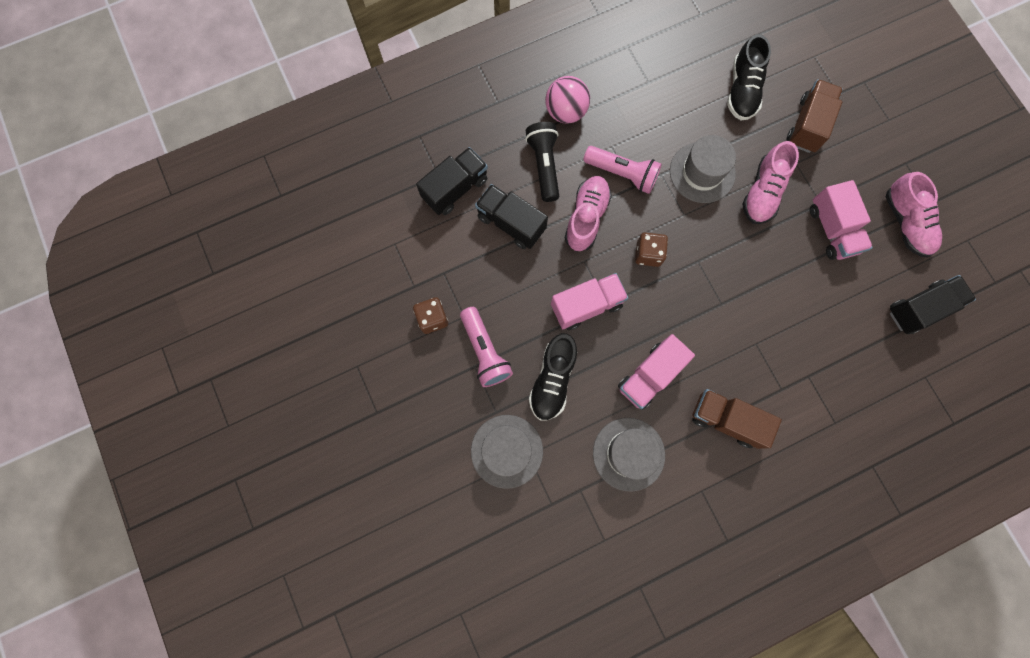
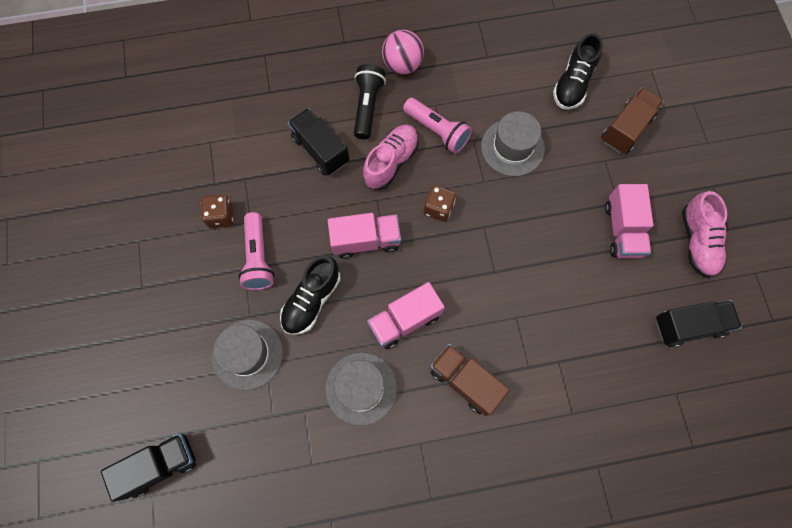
camera: 15 degrees right, 5 degrees down
(455, 189) = (280, 107): black truck -> black truck (160, 465)
(762, 192) = (565, 179): pink shoe -> none

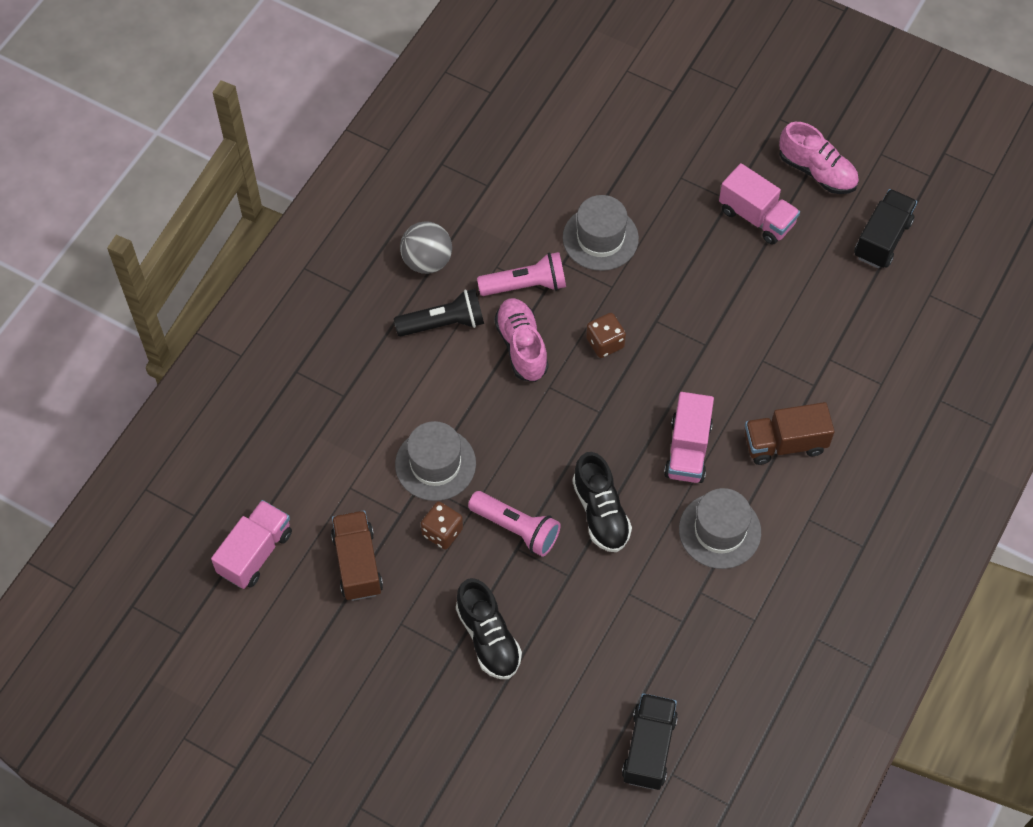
camera: 50 degrees left, 10 degrees down
(247, 354) = (605, 603): grey hat -> grey hat (435, 464)
(320, 150) = (452, 396): black truck -> none
(366, 240) = (582, 425): pink truck -> pink truck (255, 552)
(367, 106) = (444, 323): black flashlight -> black flashlight turned 120 degrees clockwise
(402, 65) = (427, 261): pink ball -> grey ball
(573, 84) = (582, 141): black shoe -> black shoe (488, 638)
(626, 129) = (666, 137): brown truck -> brown truck (357, 563)

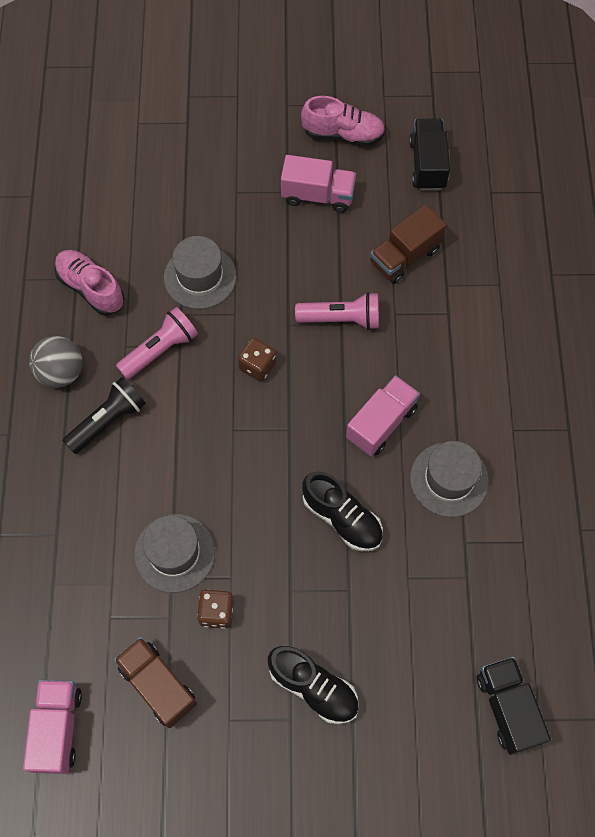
camera: 30 degrees left, 5 degrees up
(516, 528) = (279, 573): pink flashlight -> pink flashlight (341, 319)
(521, 346) = (188, 406): pink shoe -> pink shoe (91, 288)
(688, 450) = (381, 423): pink truck -> pink truck turned 120 degrees counterclockwise
(784, 443) = (455, 375): brown truck -> brown truck (405, 256)

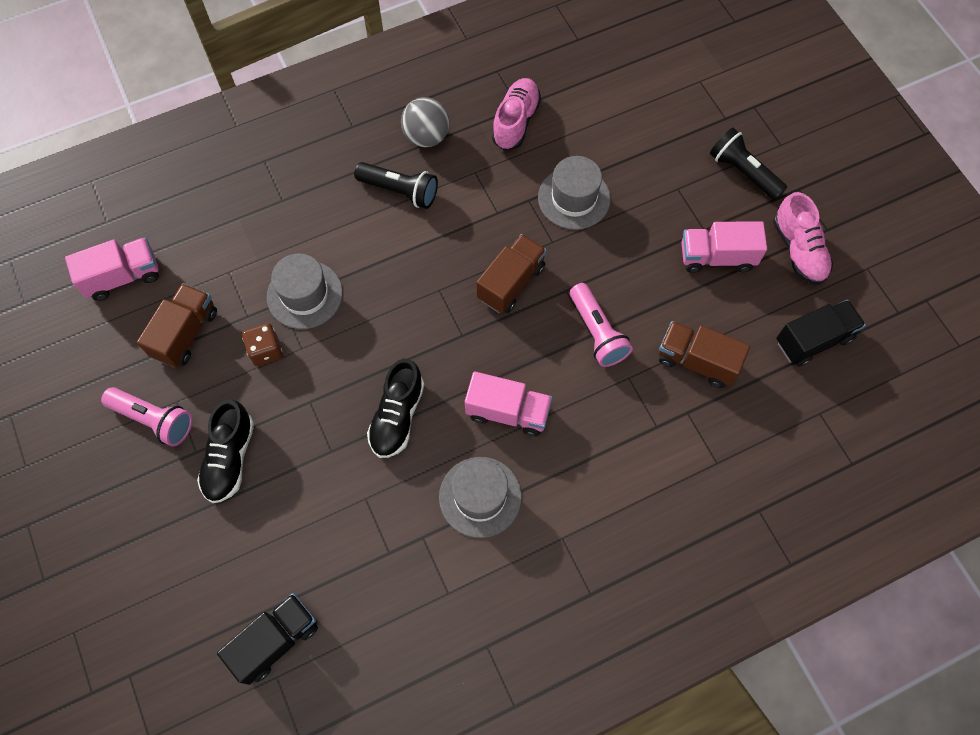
camera: 65 degrees right, 0 degrees up
(160, 350) = (486, 200): pink flashlight -> pink flashlight (154, 420)
(248, 136) = (743, 172): none -> black flashlight
(257, 366) = (511, 283): brown dice -> brown truck
(318, 195) = (716, 257): pink truck -> pink truck turned 105 degrees clockwise

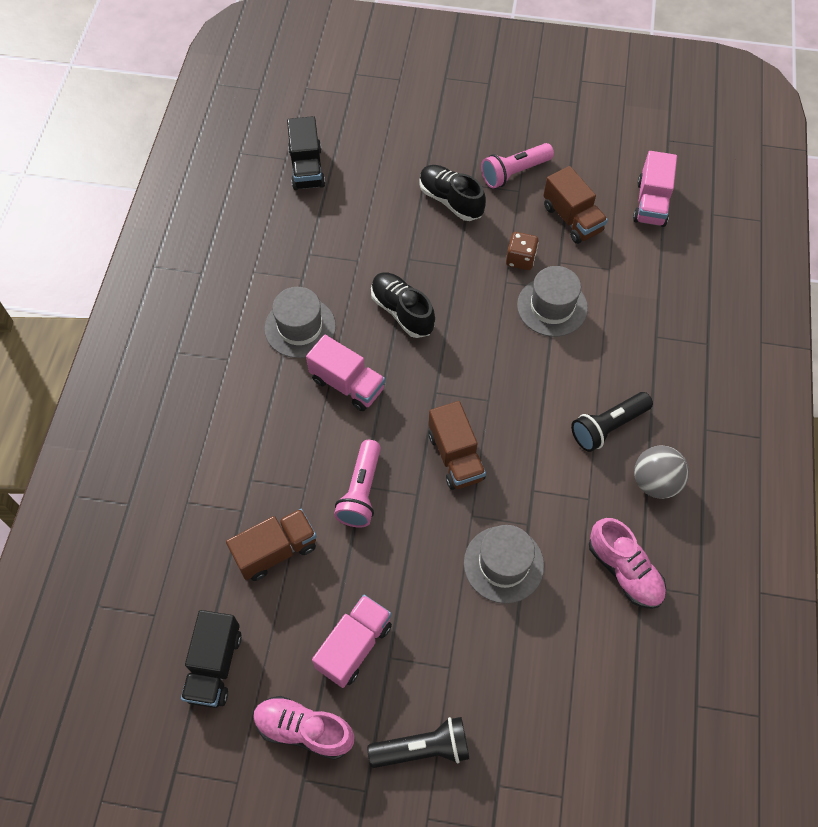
camera: 125 degrees right, 5 degrees down
(508, 412) = (347, 384): pink truck -> pink truck turned 105 degrees counterclockwise
(597, 332) = (361, 491): pink flashlight -> pink flashlight turned 90 degrees counterclockwise

